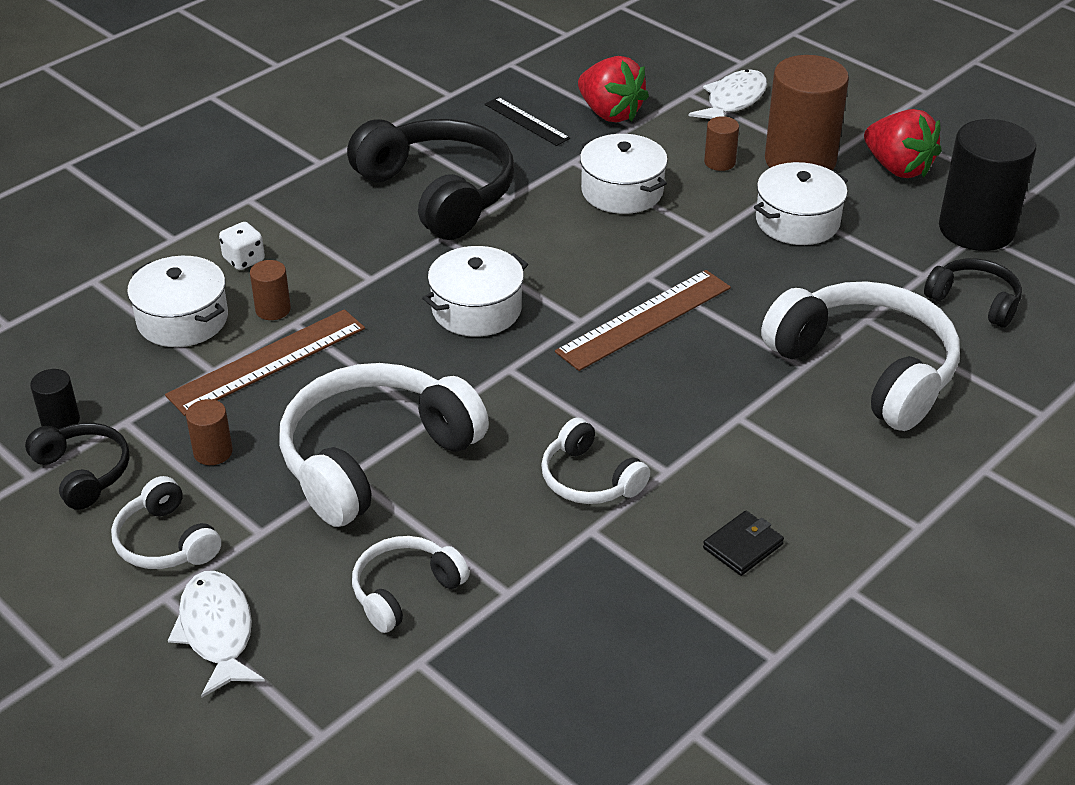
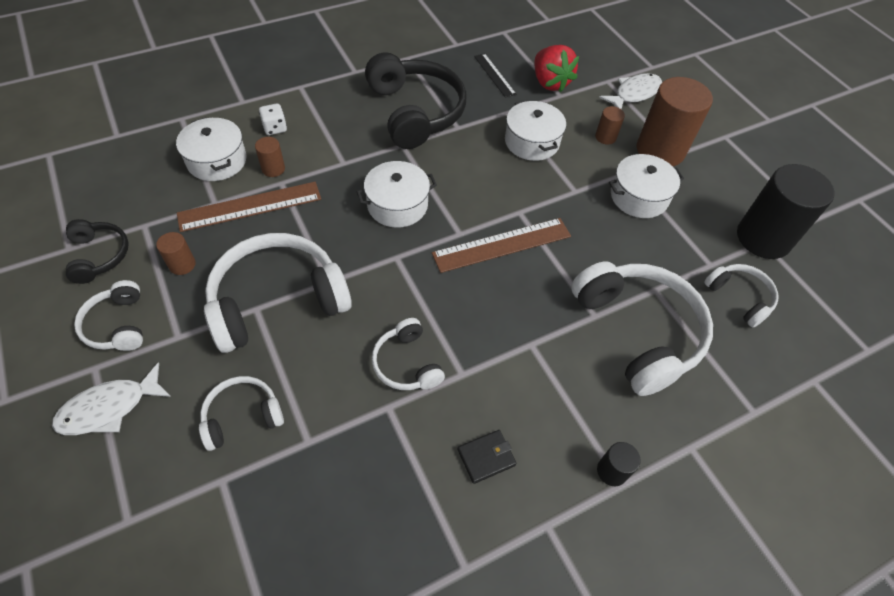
camera: 15 degrees right, 15 degrees up
(60, 421) = (107, 213): black cylinder -> black cylinder (612, 471)
(217, 631) = (109, 408): white fish -> white fish turned 120 degrees counterclockwise
(898, 168) = (726, 174): red strawberry -> none
(974, 301) = (739, 297): black headphones -> white headphones

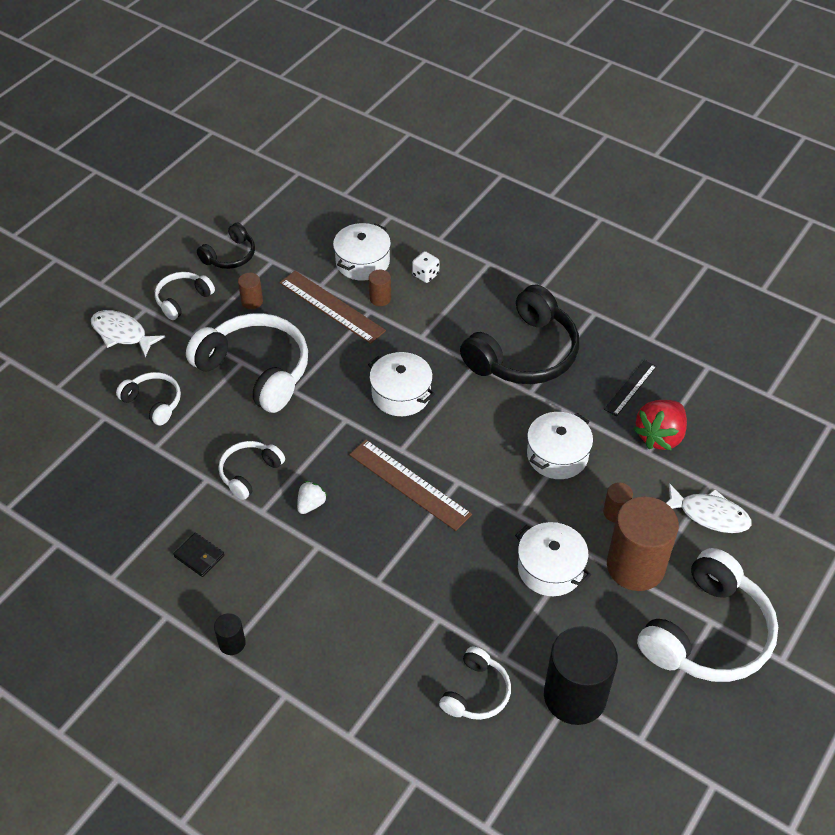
camera: 65 degrees right, 5 degrees down
(479, 328) = (311, 504): none -> white strawberry
(638, 331) = (380, 619): white headphones -> white headphones (707, 633)

